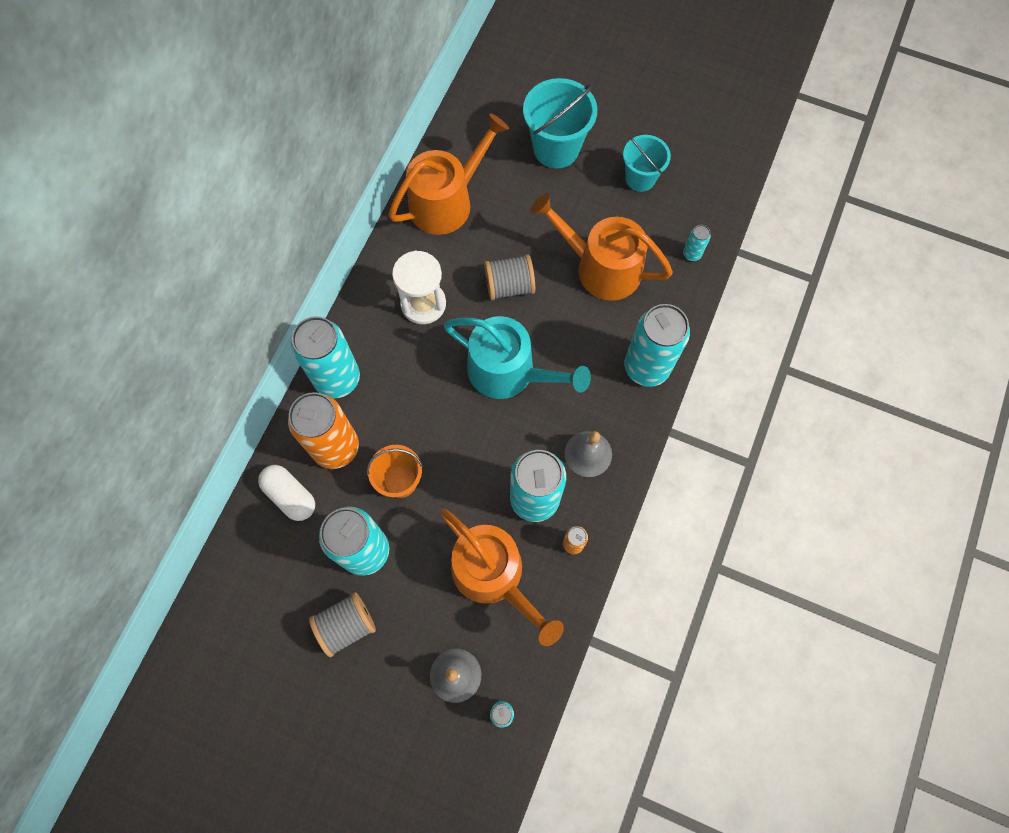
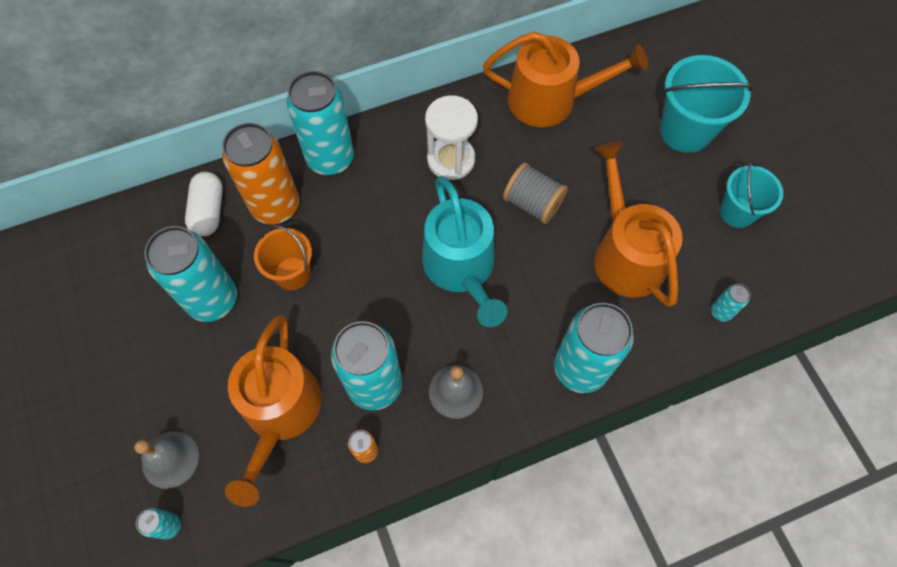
camera: 45 degrees right, 5 degrees down
(346, 625) = (141, 341): grey spool -> none

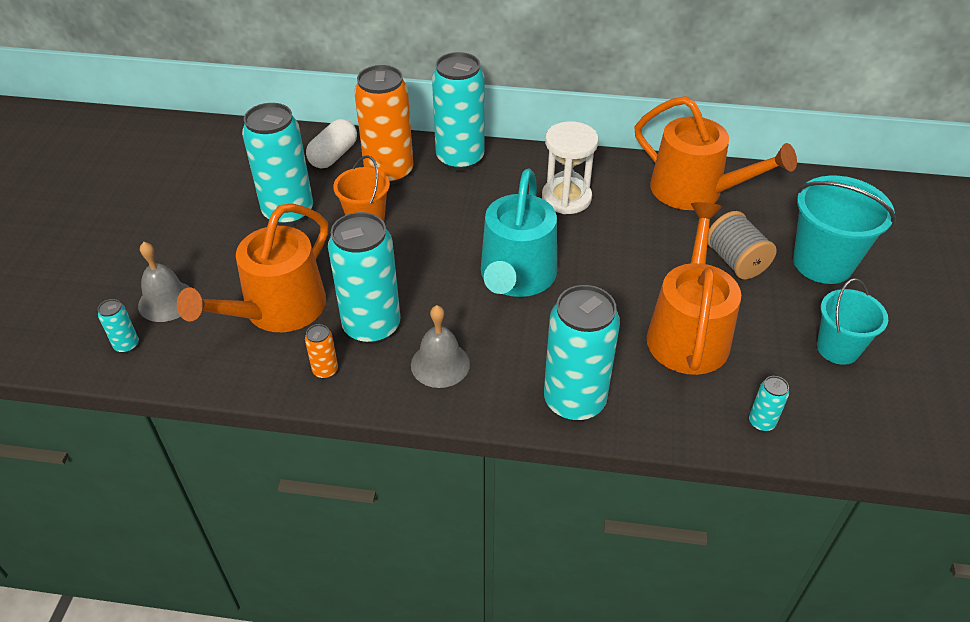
camera: 30 degrees right, 20 degrees down
(532, 203) = (621, 257): grey spool -> grey spool (735, 261)

